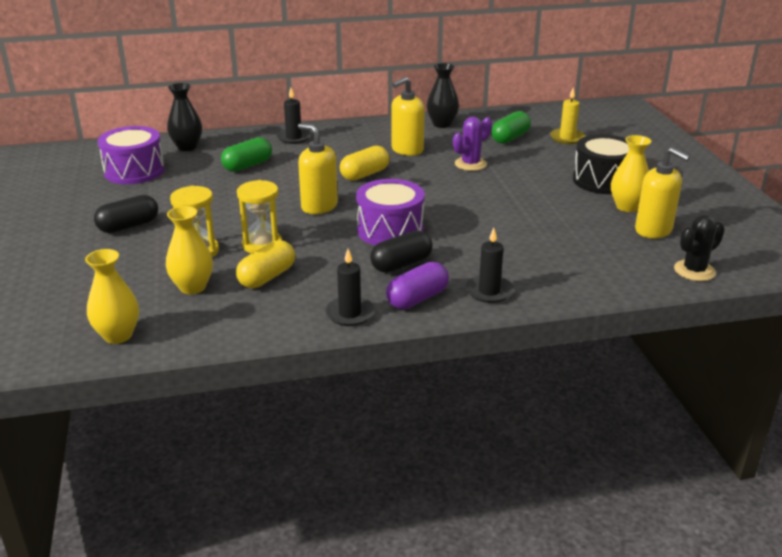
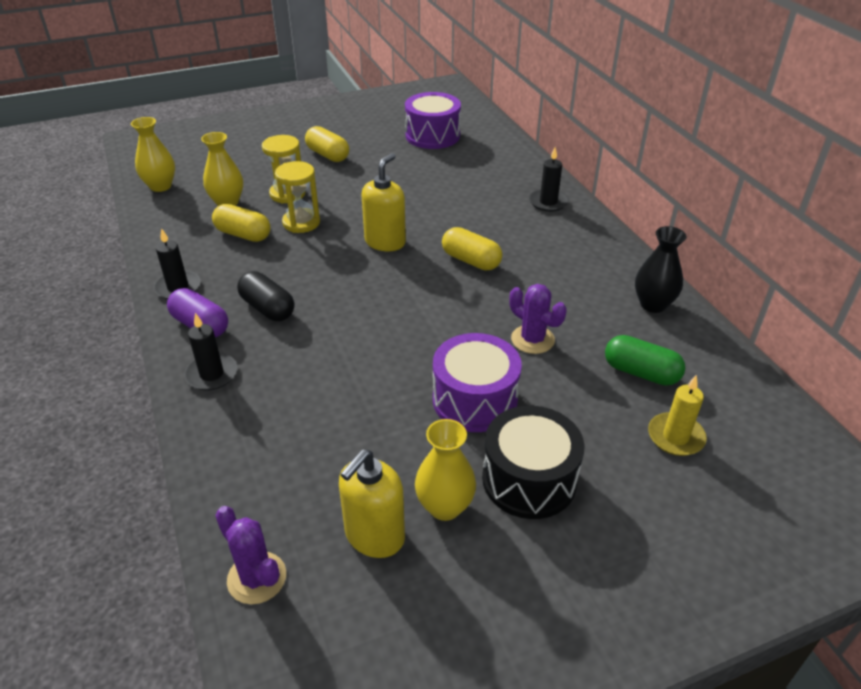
camera: 80 degrees right, 10 degrees up
(128, 226) = (328, 155): black capsule -> yellow capsule
(187, 147) = (495, 149): black vase -> none
(247, 166) = (465, 187): green capsule -> none
(390, 230) = (340, 293): purple drum -> purple drum (474, 400)
(407, 150) = (553, 283): yellow soap dispenser -> none
(694, 271) = (257, 578): black cactus -> purple cactus

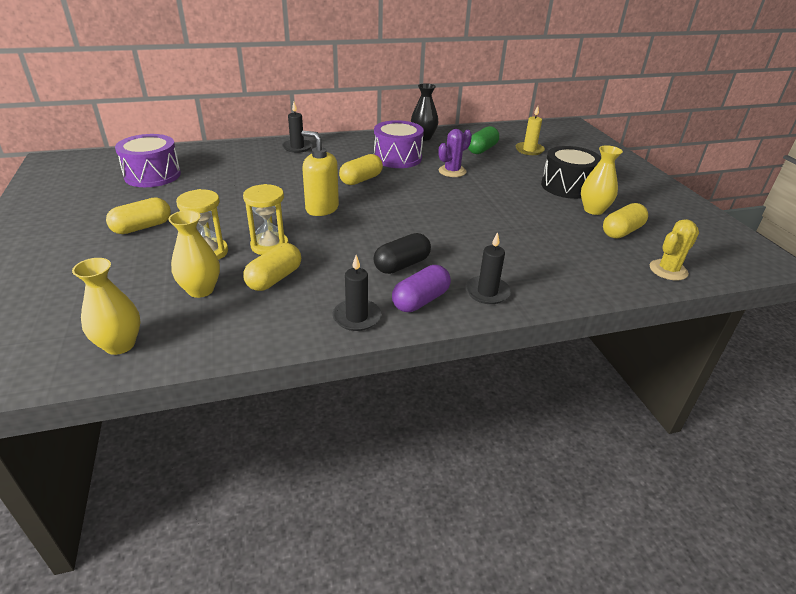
camera: 85 degrees left, 5 degrees down
(257, 578) = (668, 270): purple cactus -> yellow cactus
(374, 536) = (622, 231): yellow soap dispenser -> yellow capsule
(474, 400) = (508, 193): purple drum -> purple drum (397, 158)

